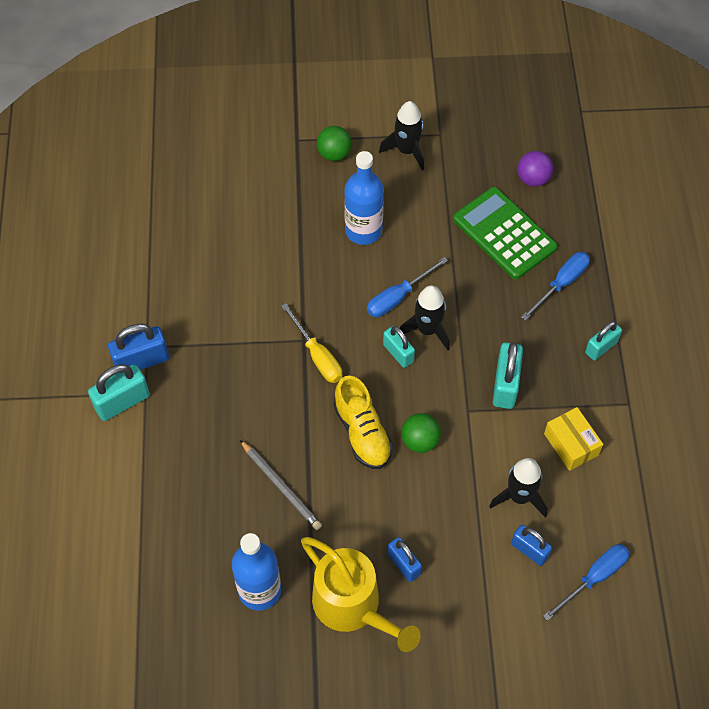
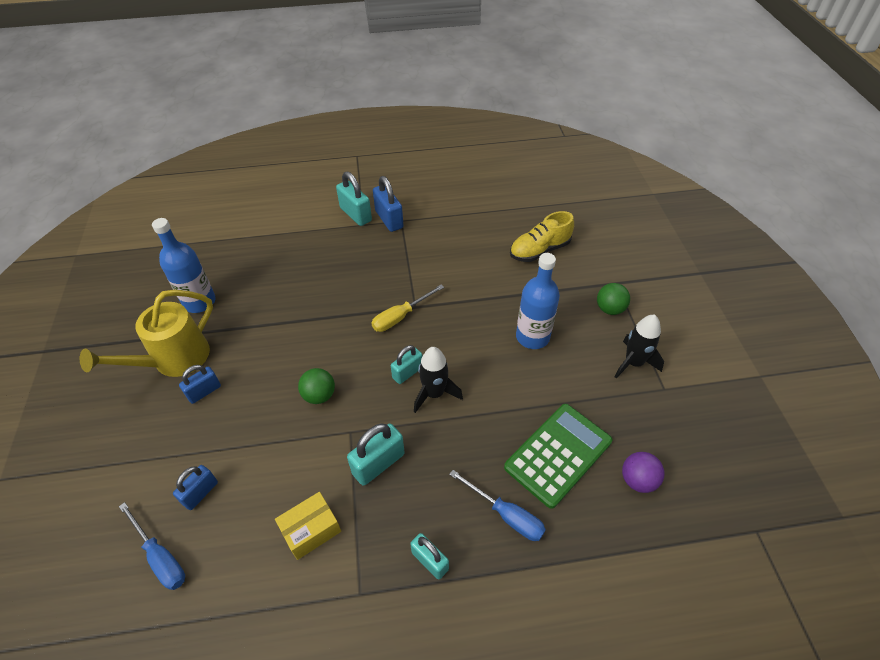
camera: 85 degrees right, 10 degrees down
(281, 486) = (283, 306): grey pencil -> none
(362, 432) = (328, 353): yellow shoe -> yellow shoe (539, 250)
(398, 297) = (466, 368): blue screwdriver -> none
(505, 385) = (378, 464): turquoise padlock -> turquoise padlock turned 45 degrees counterclockwise
(519, 497) = (256, 482): black rocket -> none

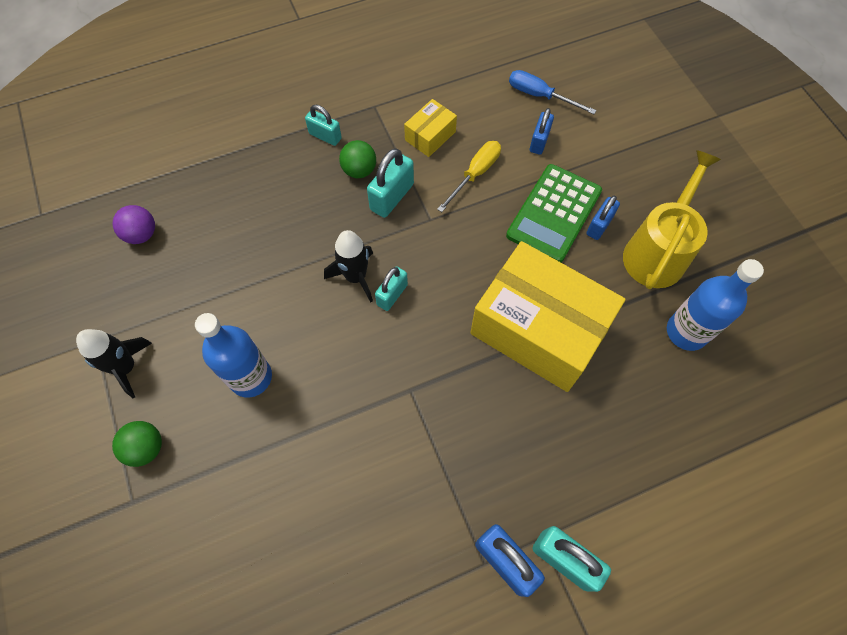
camera: 165 degrees right, 15 degrees up
(304, 325) = (538, 329): none -> yellow box
(319, 395) = (478, 248): green ball -> green ball (359, 170)
(401, 316) = (424, 369): yellow screwdriver -> yellow screwdriver (475, 174)
(506, 515) = (266, 180): blue screwdriver -> none
(539, 250) = (247, 546): yellow shoe -> none
(558, 454) = (218, 242): green calculator -> green calculator (554, 213)

